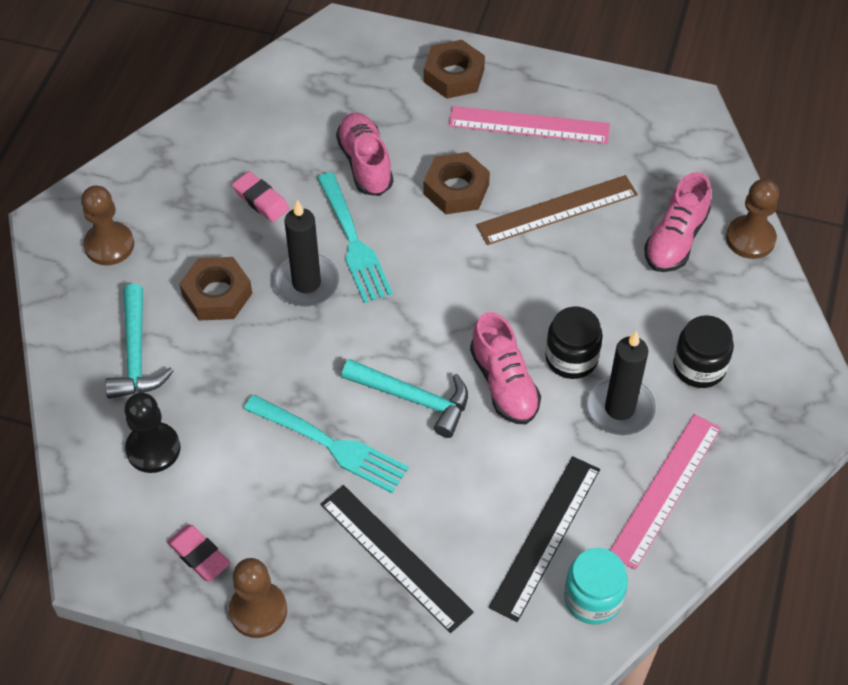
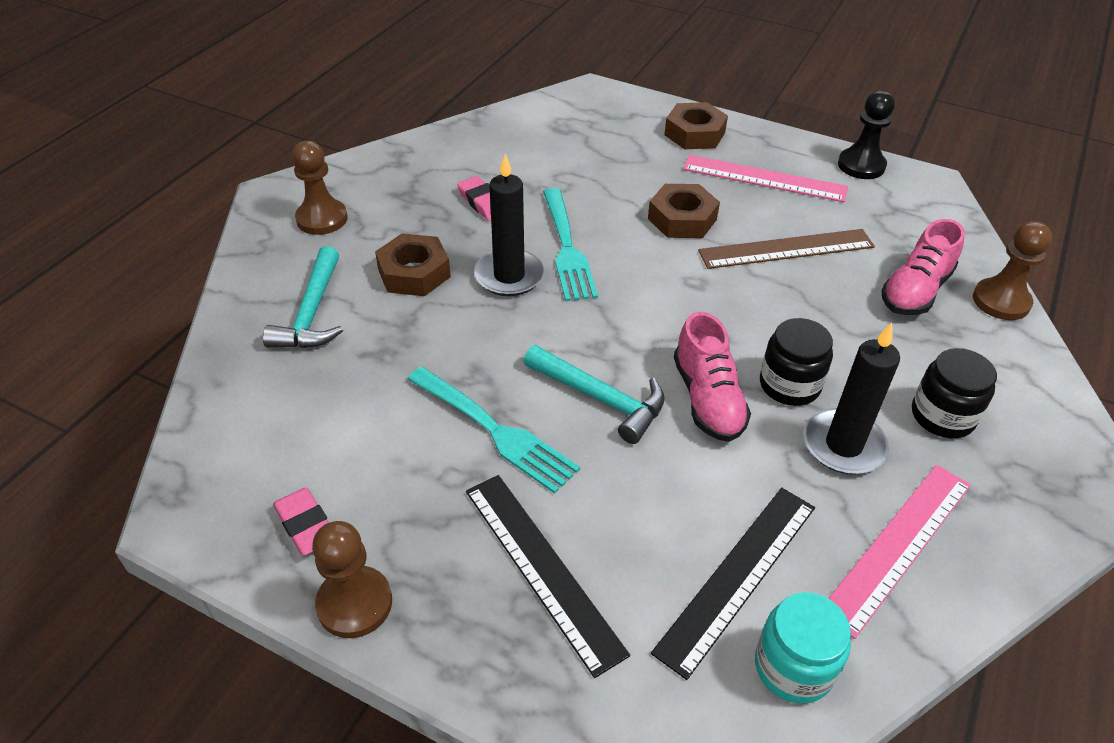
camera: 10 degrees right, 10 degrees down
(153, 449) = (295, 404): black pawn -> black pawn (861, 165)
(365, 163) = (594, 188): pink shoe -> none

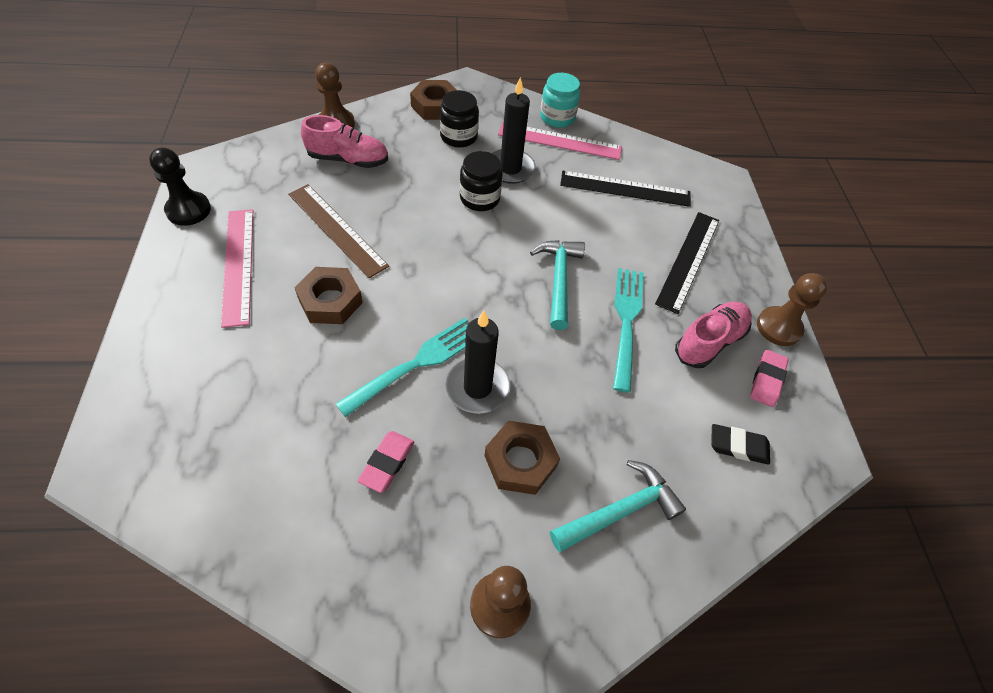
camera: 125 degrees left, 10 degrees up
(271, 437) = (738, 446): none -> black eraser
(694, 133) = (174, 336): brown nut -> brown nut (435, 106)
(708, 399) = (519, 230): pink shoe -> pink shoe (709, 342)
(793, 667) = (651, 162): turquoise jar -> turquoise jar (557, 117)

